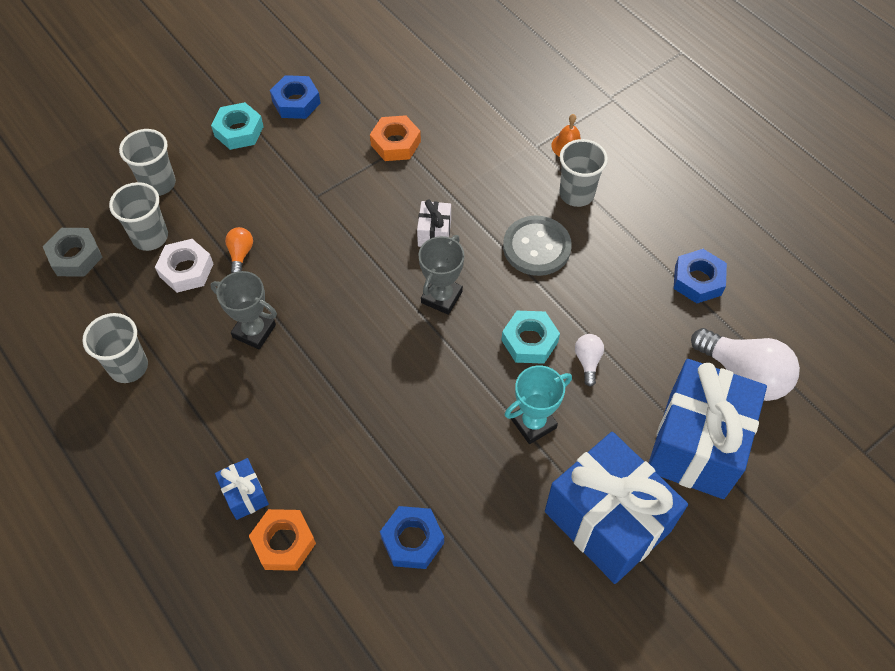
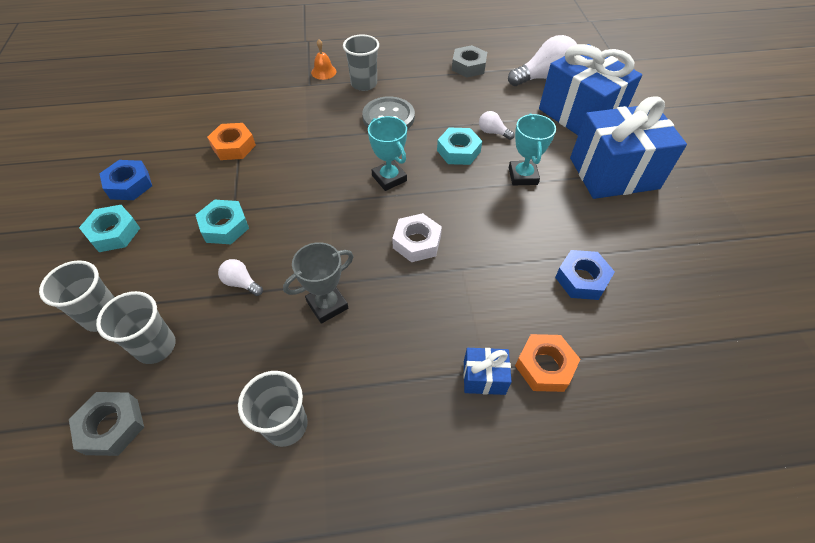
camera: 60 degrees left, 5 degrees down
(186, 270) = (220, 331): white nut -> white nut (417, 242)
(240, 254) = (241, 283): orange light bulb -> white light bulb
(293, 202) = (224, 226): none -> turquoise nut
(434, 233) = (332, 159): white gift -> none
(441, 297) = (389, 178): grey trophy -> turquoise trophy
(698, 280) = (468, 66): blue nut -> grey nut

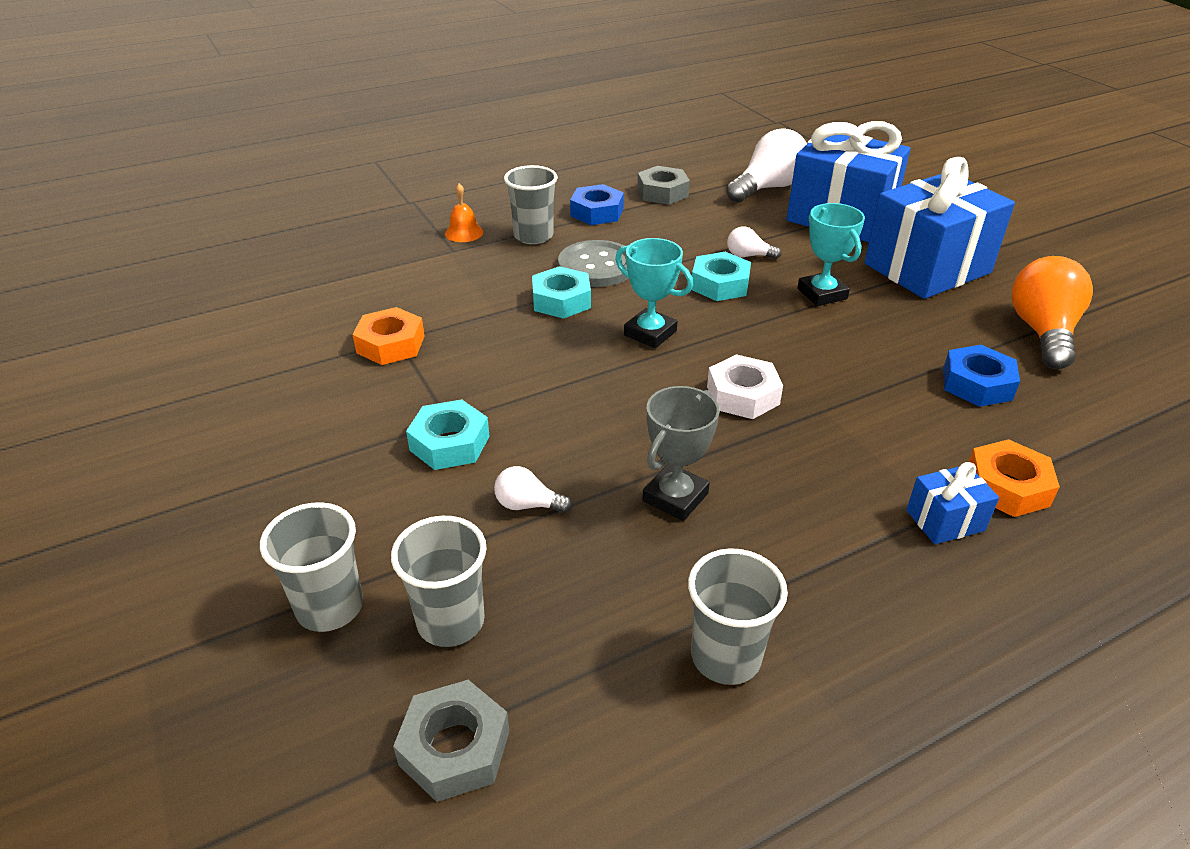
camera: 20 degrees left, 15 degrees down
(114, 233) = (269, 495): turquoise nut -> turquoise nut (561, 300)
(129, 185) = (251, 428): blue nut -> blue nut (597, 212)
(662, 250) = (1042, 332): none -> orange light bulb

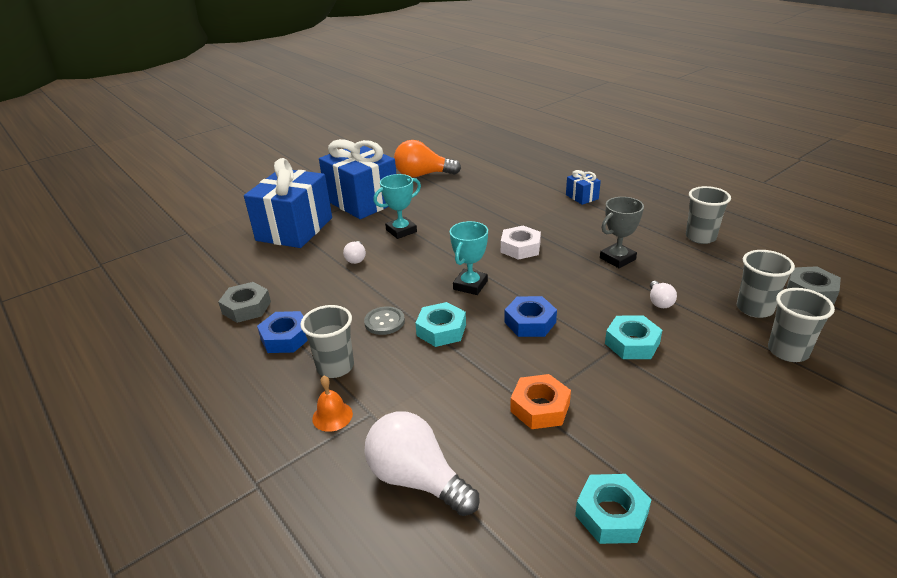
camera: 100 degrees left, 5 degrees down
(597, 266) = (384, 322): grey button -> grey button, size x0.63
(675, 497) = (617, 259): grey trophy -> grey trophy turned 60 degrees counterclockwise
(720, 284) = (399, 266): turquoise nut -> turquoise nut (611, 514)
(768, 188) = (243, 259): white light bulb -> white light bulb (417, 479)
(977, 384) = (476, 190): blue nut -> blue nut (530, 322)
(1007, 486) = (550, 185): orange nut -> none

